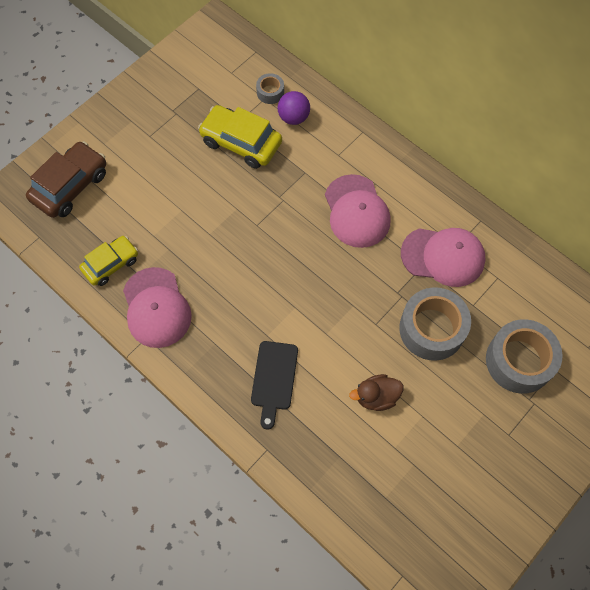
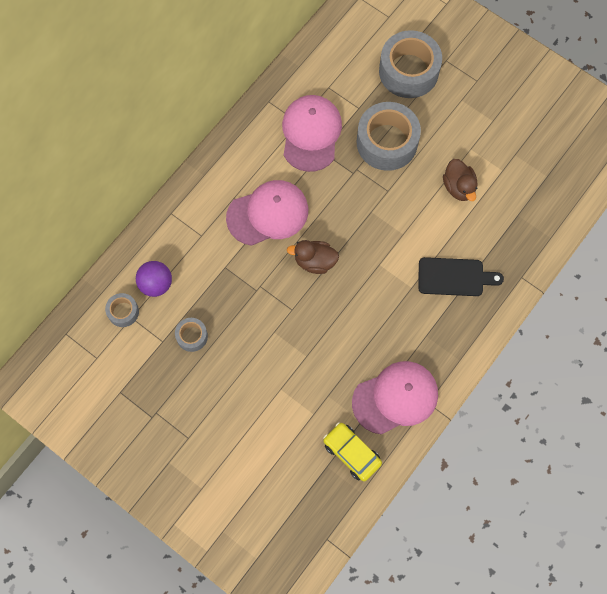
camera: 95 degrees left, 5 degrees up
(70, 186) = (260, 516): brown car -> none
(241, 143) = (192, 336): yellow car -> grey tape
(303, 248) = (315, 261): none -> brown duck

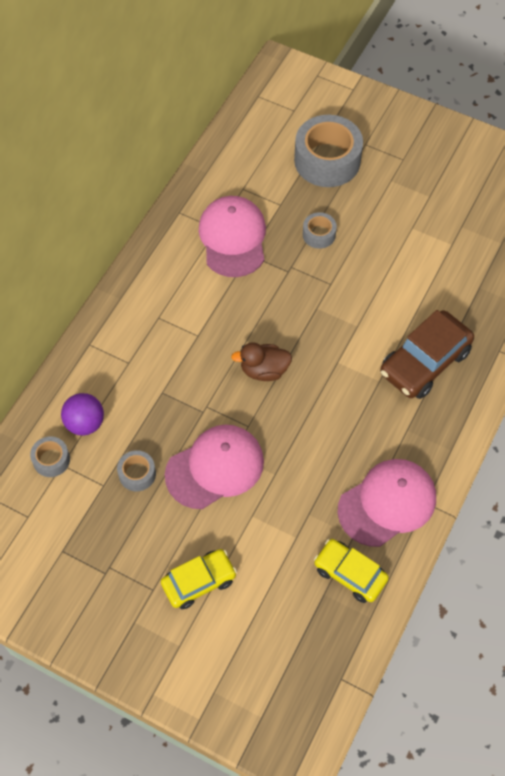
camera: 10 degrees left, 10 degrees down
(226, 438) = (199, 581): none -> yellow car
(268, 214) = (200, 328): pink cap -> pink cap (215, 467)
(387, 142) = (319, 234): grey tape -> grey tape, size x0.48
(454, 277) = (425, 362): black cutting board -> brown car
(459, 187) = (408, 268): brown duck -> none

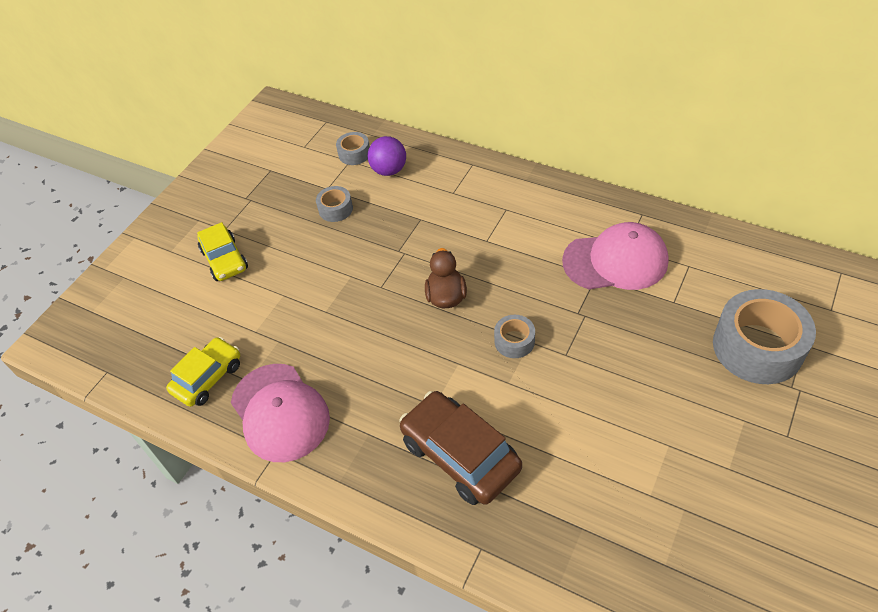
camera: 95 degrees right, 10 degrees down
(215, 467) = (336, 264): pink cap -> none
(319, 234) = (636, 341): grey tape -> grey tape (514, 341)

